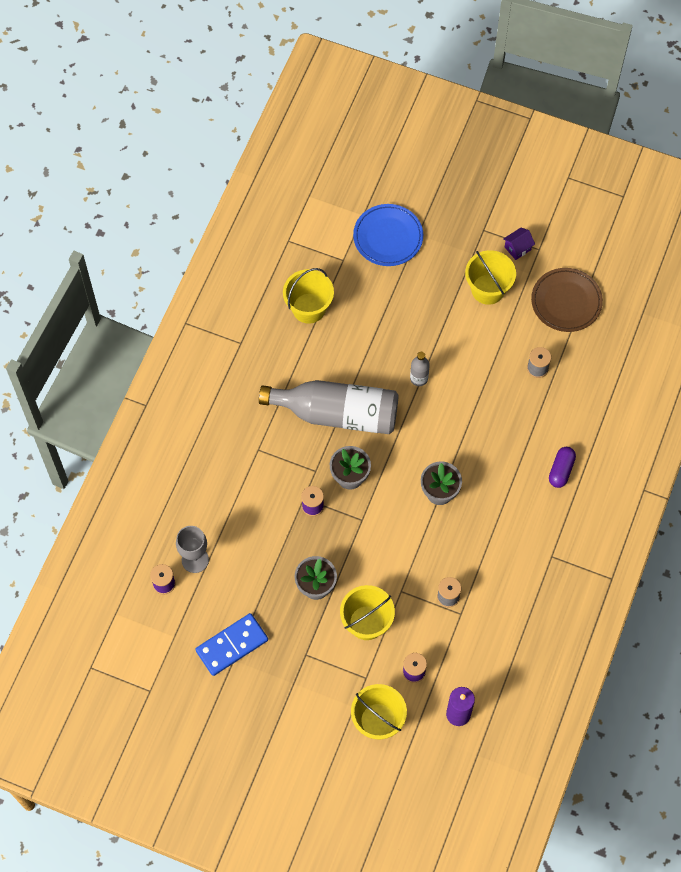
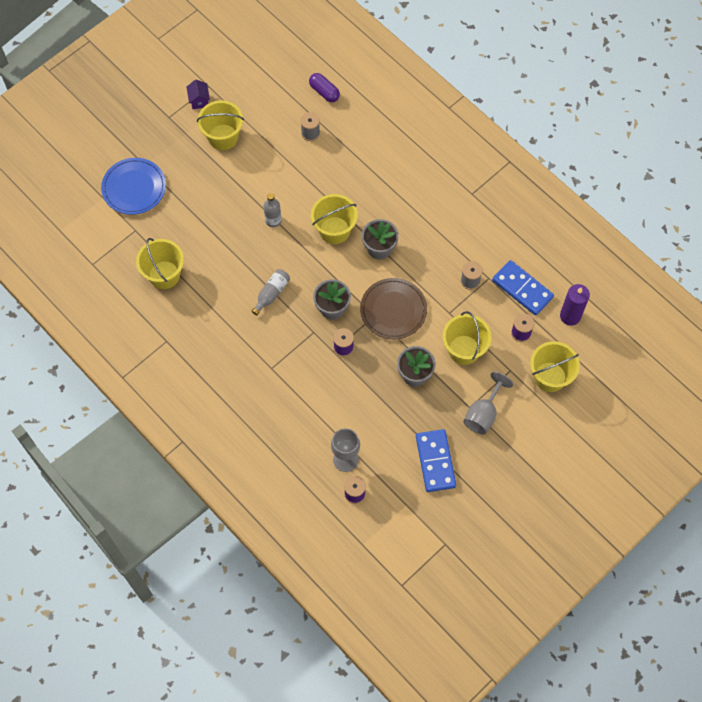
camera: 65 degrees left, 0 degrees up
(305, 671) = (483, 414): none -> grey goblet
(337, 413) = (271, 294): grey bottle -> grey bottle, size x0.42
(438, 440) = (334, 230): none -> yellow bucket
(465, 652) = (522, 289): none -> blue domino
(561, 470) = (404, 155): purple capsule -> purple capsule (324, 92)
(566, 302) = (265, 88): brown plate -> brown plate (393, 310)

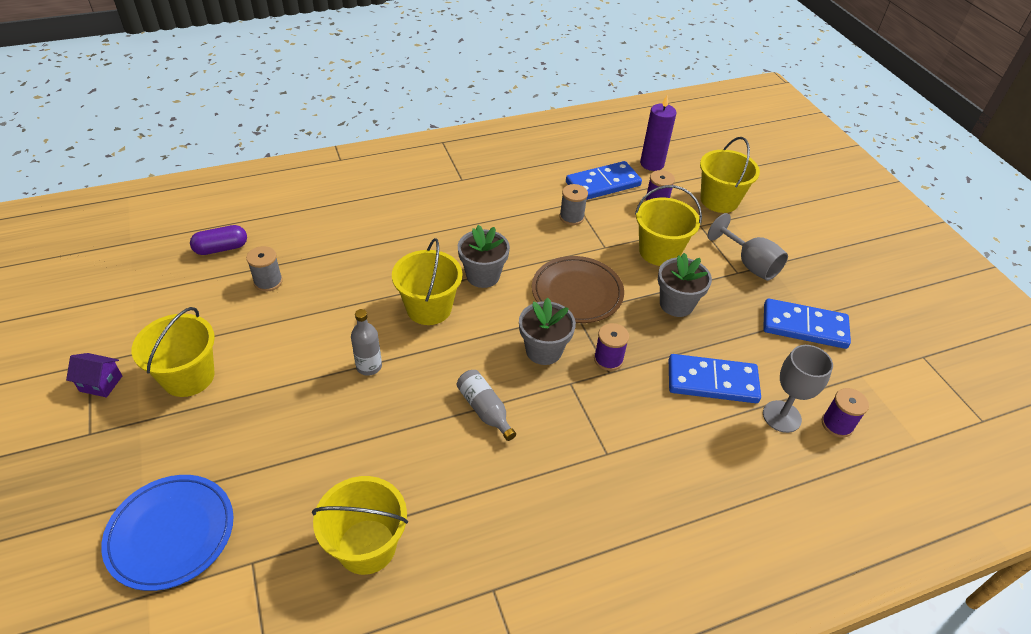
camera: 70 degrees left, 20 degrees down
(354, 413) = (712, 382): none -> blue domino

